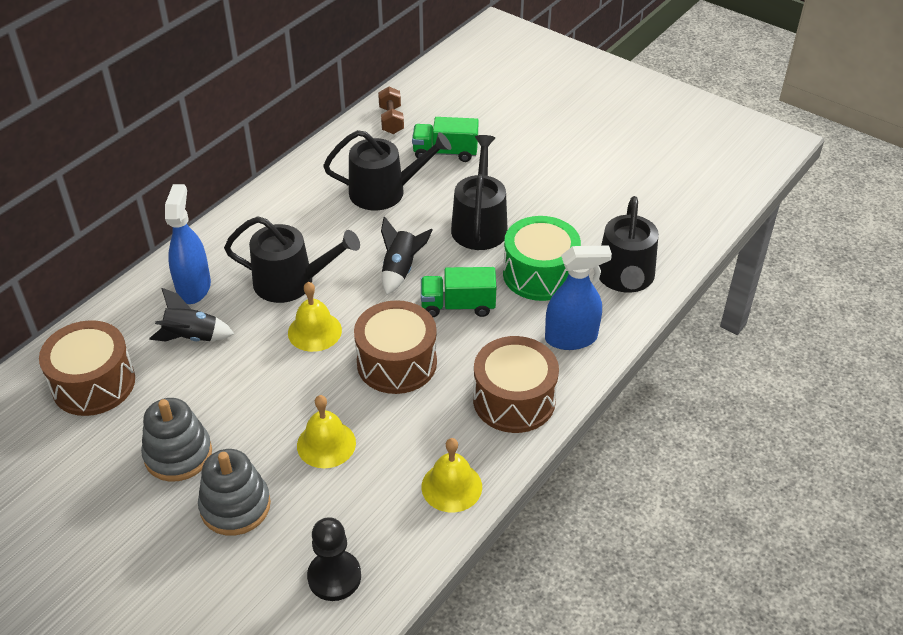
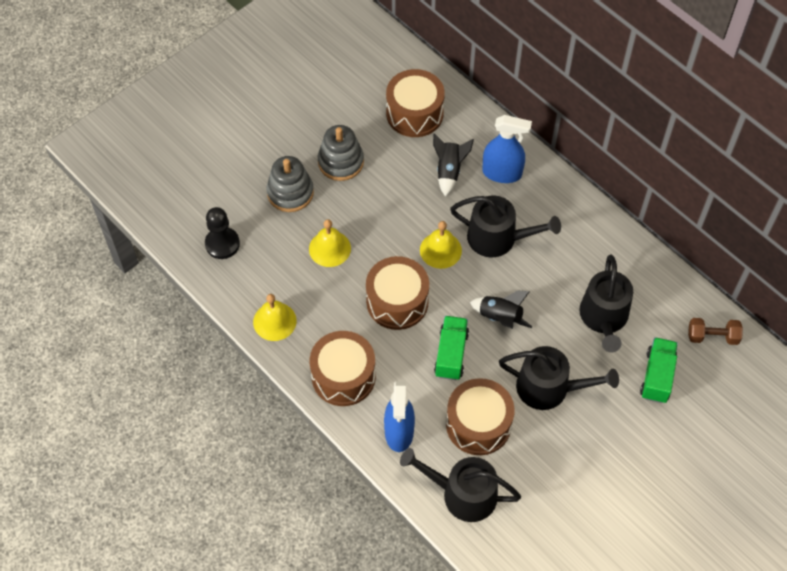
camera: 100 degrees right, 15 degrees up
(291, 282) = (498, 238): black watering can -> black watering can turned 90 degrees counterclockwise
(539, 274) = (478, 424): green drum -> brown drum

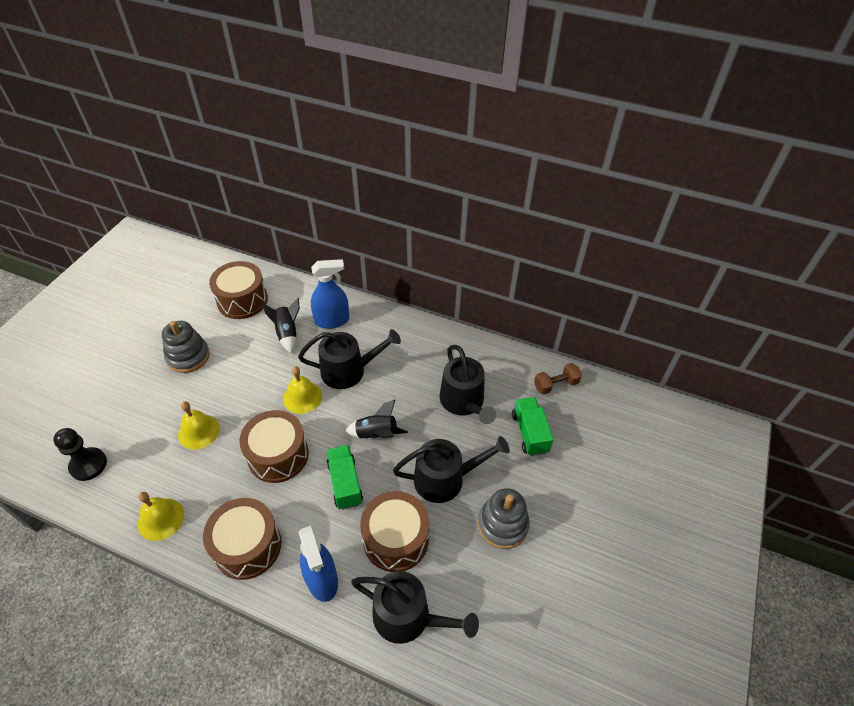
camera: 25 degrees left, 10 degrees down
(290, 193) = (147, 397): grey stacking toy -> grey stacking toy (502, 524)
(462, 494) = (408, 617): black watering can -> black watering can turned 150 degrees counterclockwise

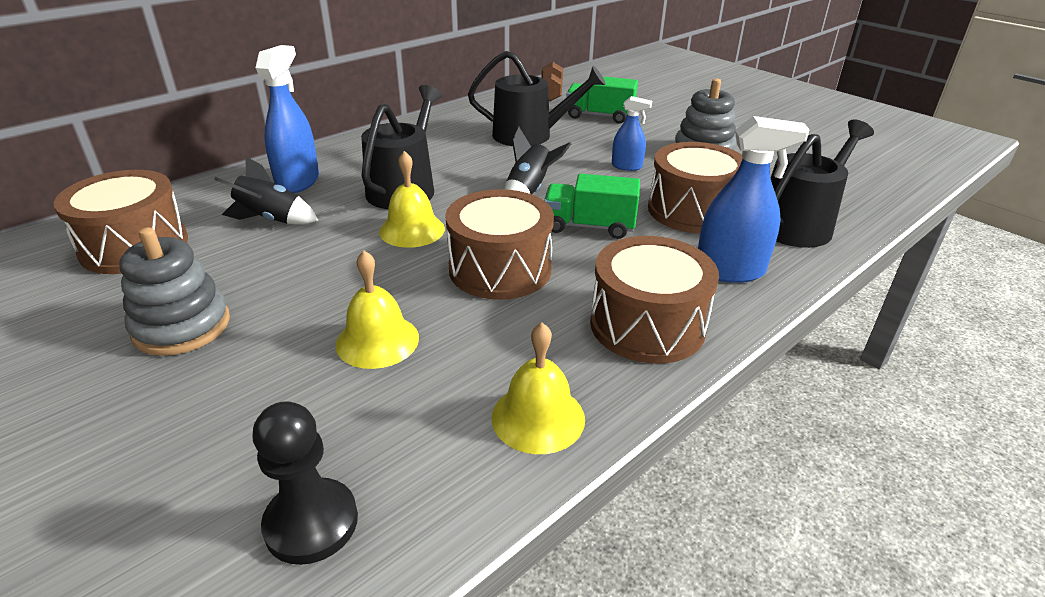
camera: 65 degrees left, 15 degrees down
(445, 479) = (627, 166): black watering can -> blue spray bottle

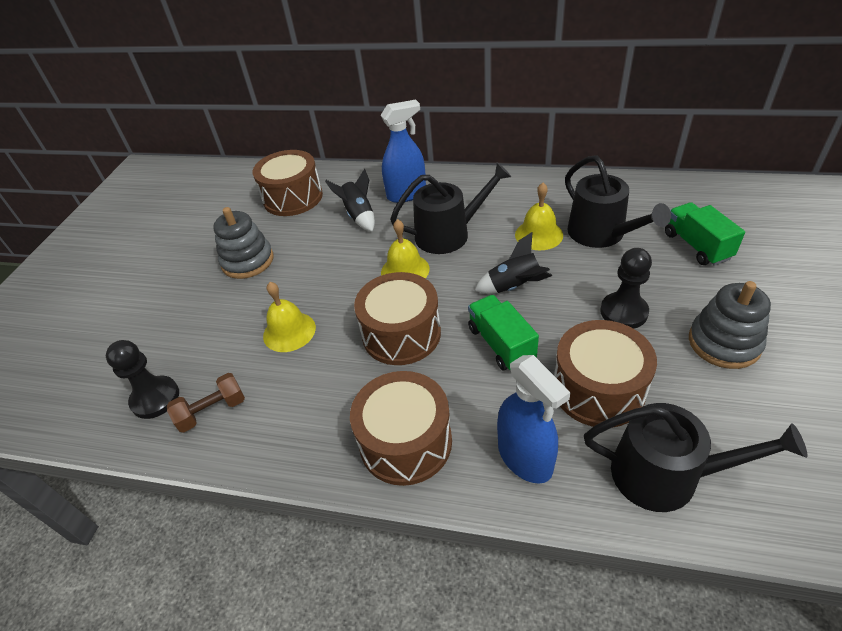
camera: 60 degrees right, 10 degrees up
(538, 417) = (274, 437): yellow bell -> yellow bell (539, 234)
(551, 93) = (697, 197): brown dumbbell -> brown dumbbell (212, 411)
(627, 166) = (623, 312): blue spray bottle -> black pawn

